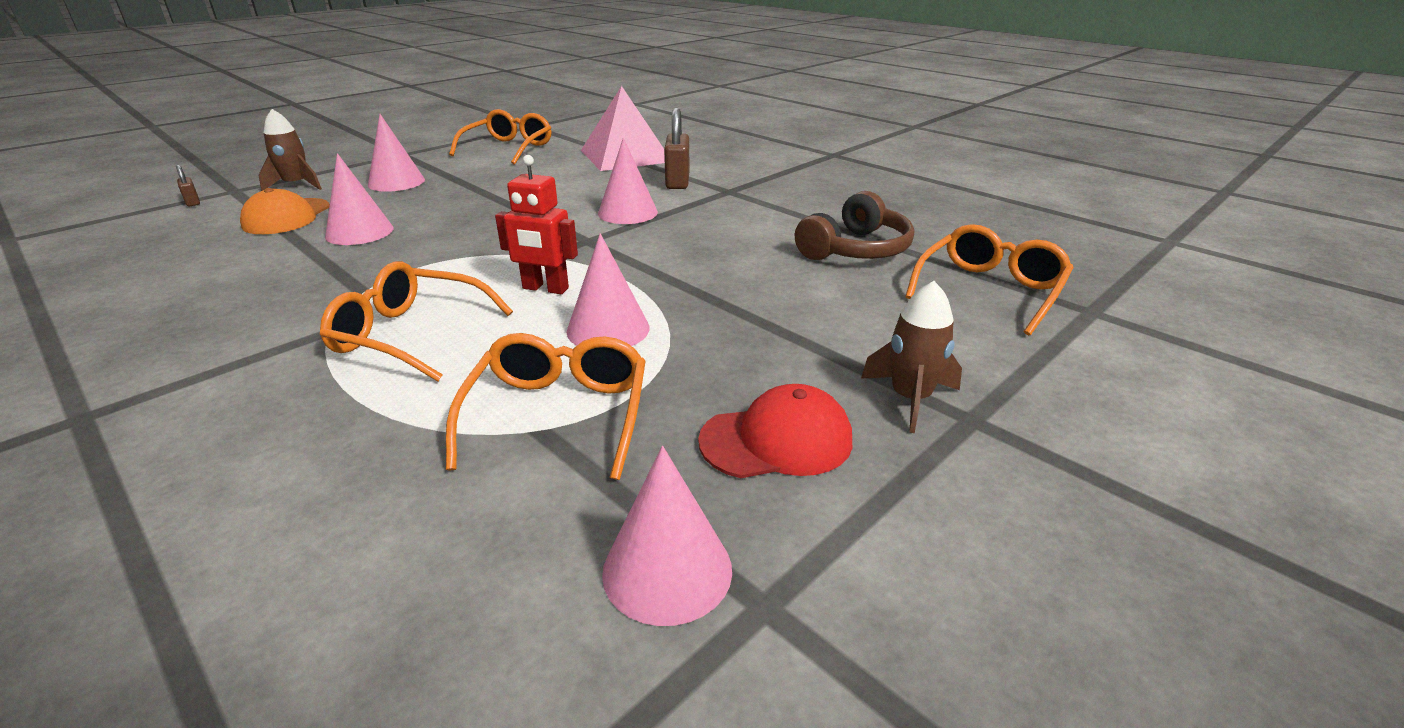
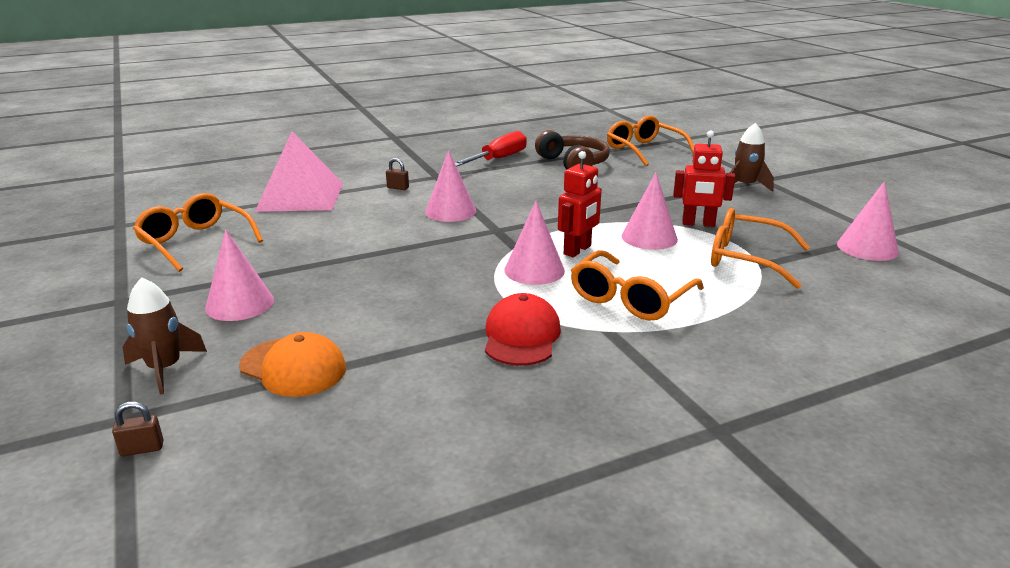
camera: 70 degrees left, 5 degrees down
(359, 232) = (389, 322): pink cone -> pink cone (534, 270)
(677, 182) = (398, 188): brown padlock -> brown padlock, size x0.49
(683, 363) = (698, 224): none -> red robot
(776, 440) = (776, 215): red cap -> red cap (521, 336)
(821, 208) = (499, 159): none -> red screwdriver

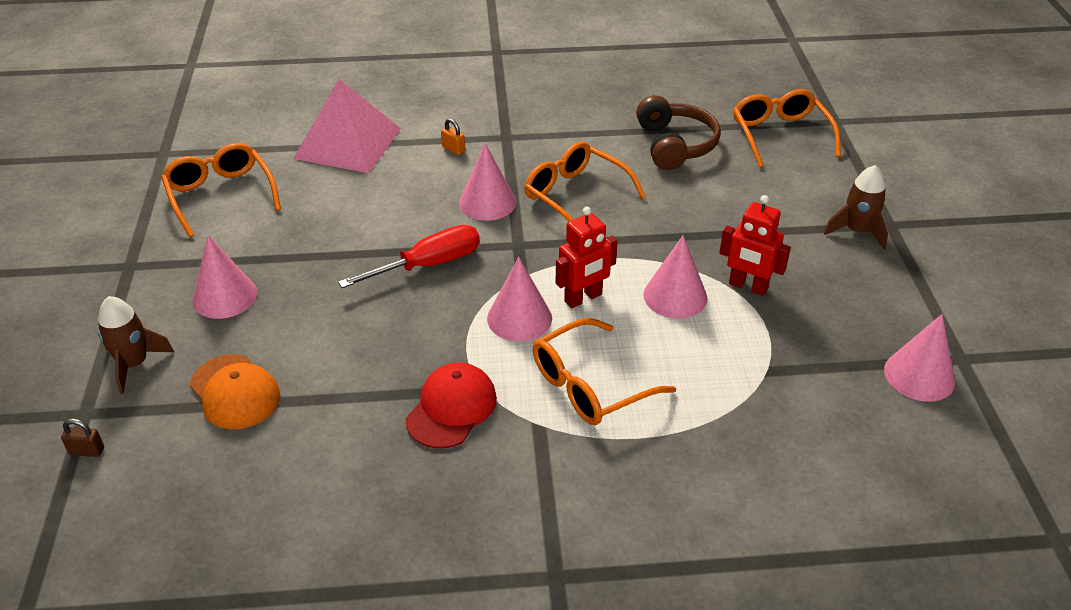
camera: 20 degrees right, 15 degrees up
(398, 188) = (453, 149): brown padlock -> orange padlock
(499, 159) = (593, 118): red screwdriver -> red screwdriver (429, 264)
(747, 259) = (760, 358): orange glasses -> orange glasses (576, 196)

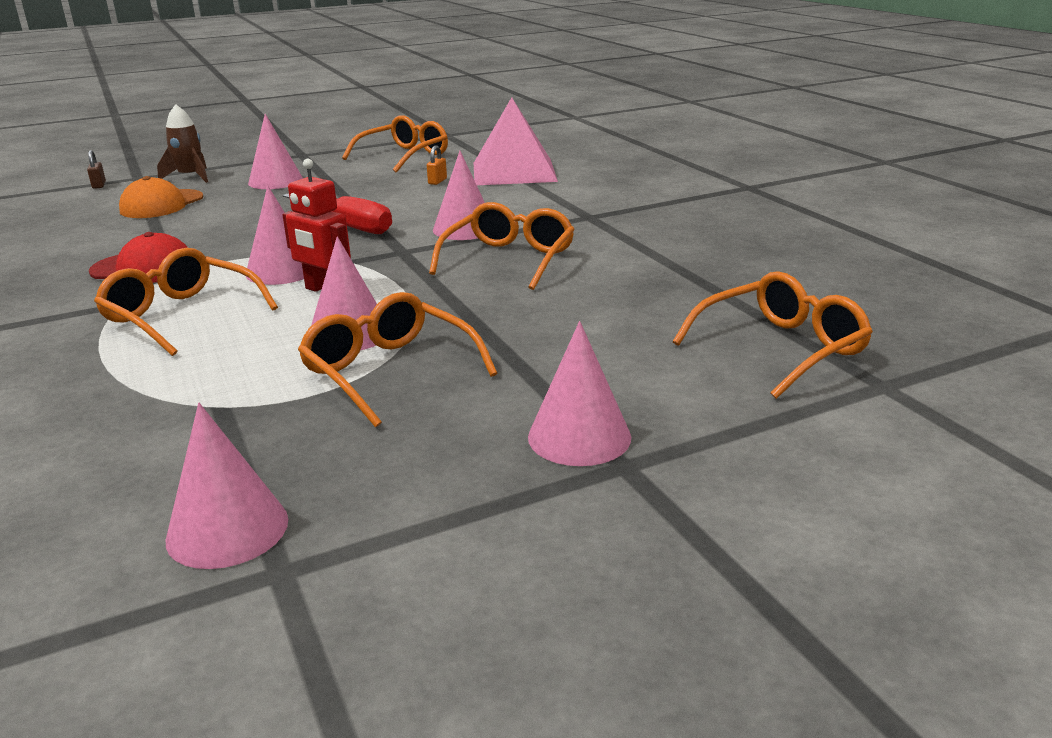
camera: 70 degrees right, 15 degrees down
(453, 149) = (543, 203): orange padlock -> orange padlock (437, 181)
(675, 145) = (669, 289): brown headphones -> none
(748, 286) = (390, 372): red robot -> orange glasses
(857, 231) = (579, 437): brown rocket -> pink cone

